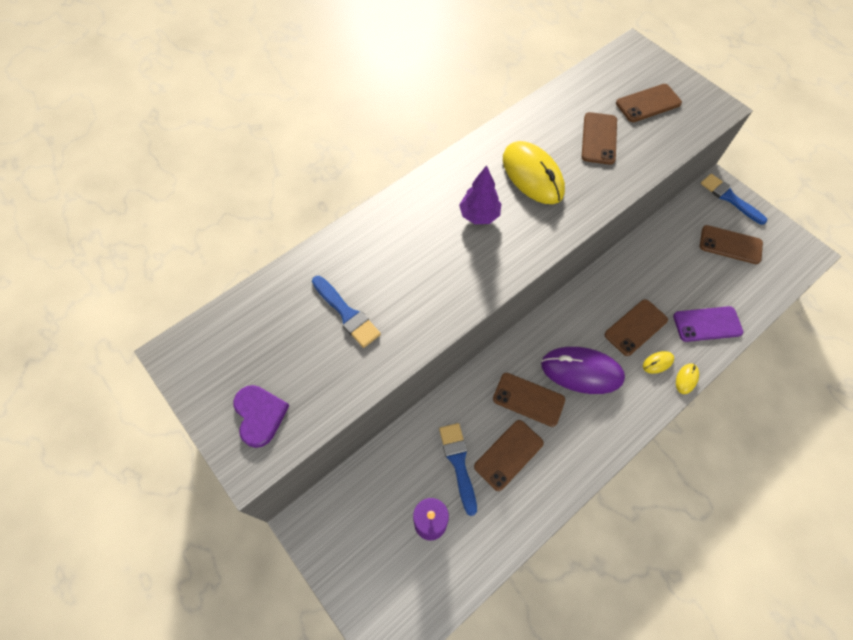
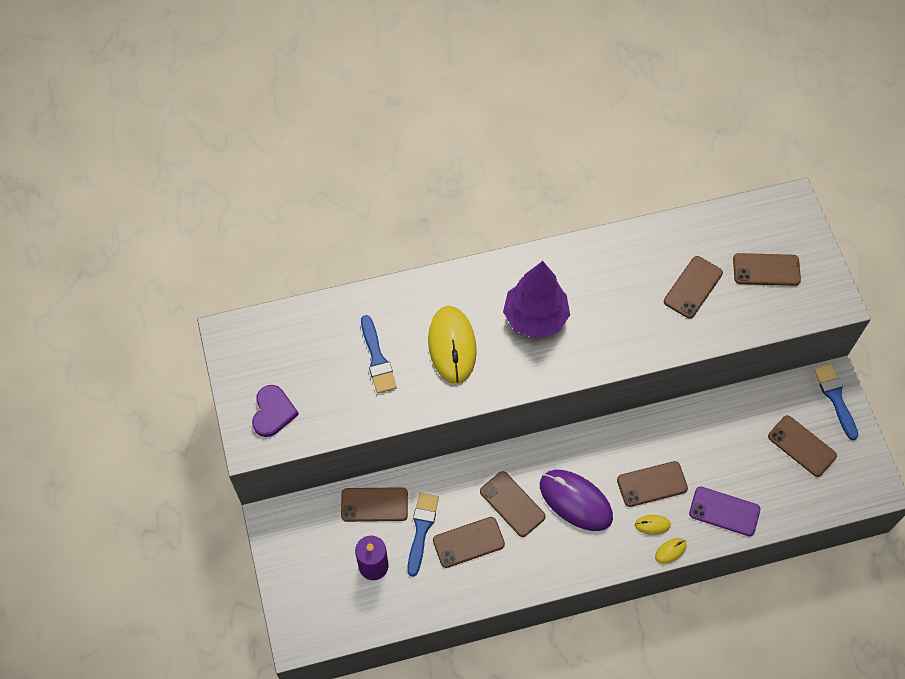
camera: 25 degrees right, 0 degrees up
(401, 459) = (374, 504): none -> brown phone
(479, 215) = (535, 318): purple tree -> purple tree, size x1.62
(532, 175) = (606, 299): yellow mouse -> yellow mouse (452, 346)

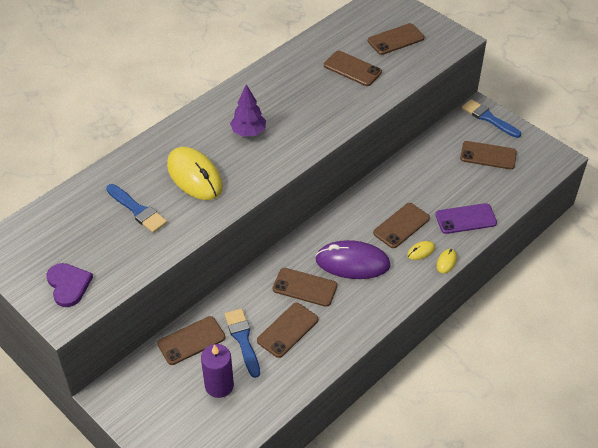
camera: 30 degrees left, 15 degrees down
(535, 318) = (248, 132): purple tree -> purple tree, size x0.62
(693, 287) = (352, 69): brown phone -> brown phone turned 60 degrees counterclockwise

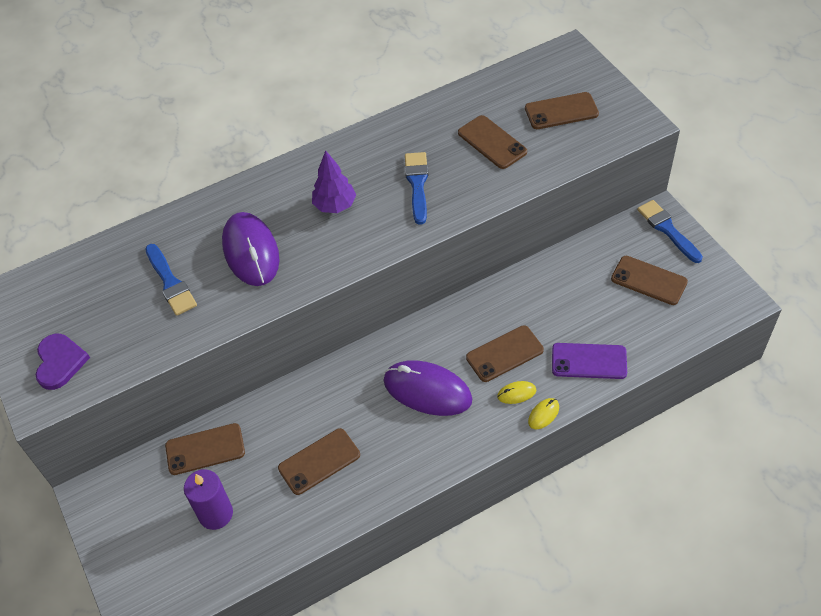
camera: 20 degrees right, 5 degrees up
(194, 176) = (251, 251): yellow mouse -> purple mouse
(243, 339) = (263, 461): blue brush -> blue brush (417, 184)
(305, 287) = (359, 410): brown phone -> none

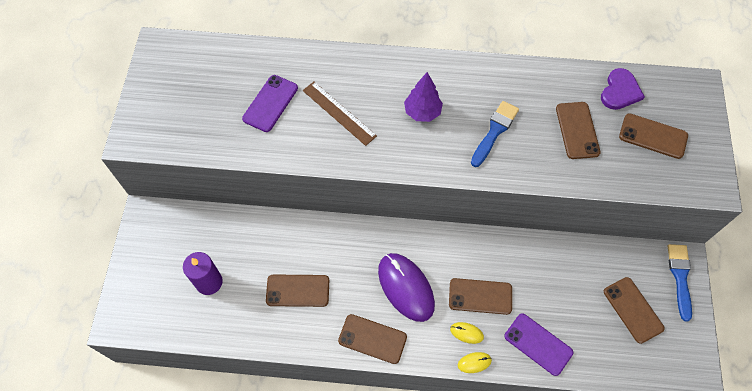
camera: 30 degrees right, 10 degrees up
(60, 362) = (163, 118): purple heart -> purple heart (620, 91)
(170, 283) = (270, 103): blue brush -> purple phone
(205, 449) = (233, 231): brown phone -> brown phone (372, 339)
(251, 251) = (339, 113): purple mouse -> brown ruler

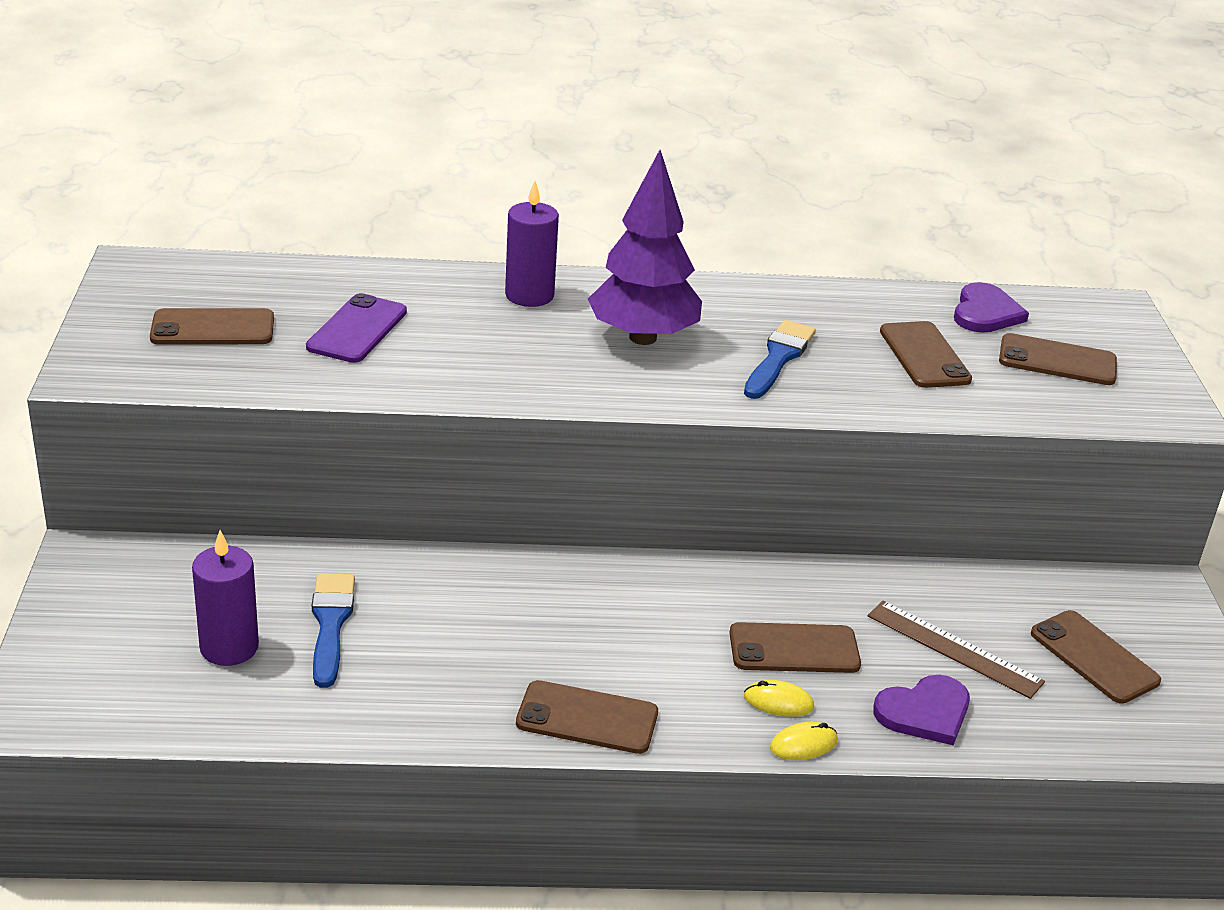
camera: 10 degrees left, 30 degrees down
(298, 290) = (420, 653): brown phone -> brown phone (213, 328)
(339, 113) = (489, 339): brown ruler -> brown ruler (954, 648)
(365, 73) = (529, 295): none -> purple candle
(406, 287) = (642, 642): purple mouse -> none
(422, 112) = (642, 338): purple tree -> purple tree, size x1.62
(538, 344) = (924, 712): purple phone -> purple heart
(680, 277) = (1168, 610): blue brush -> blue brush (330, 624)

